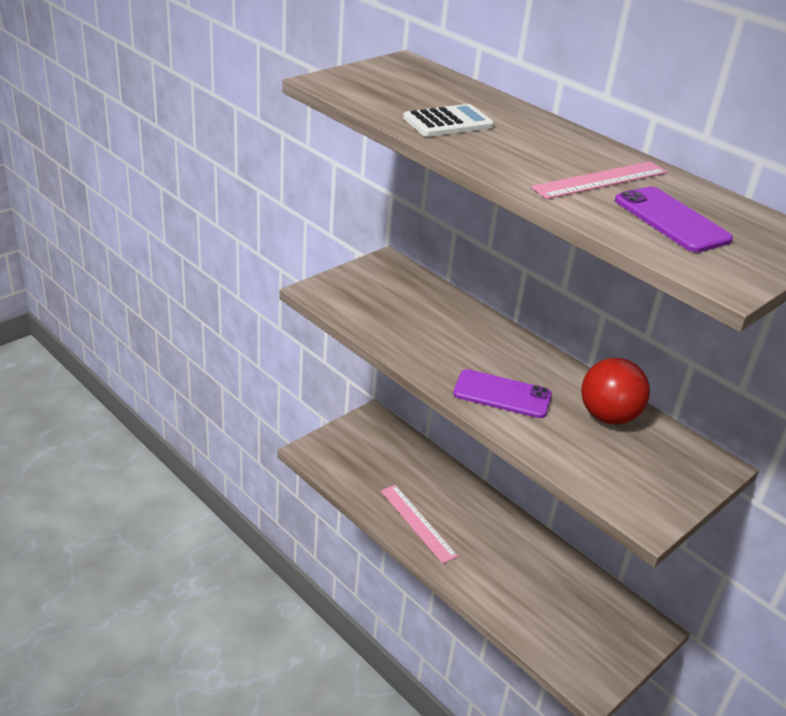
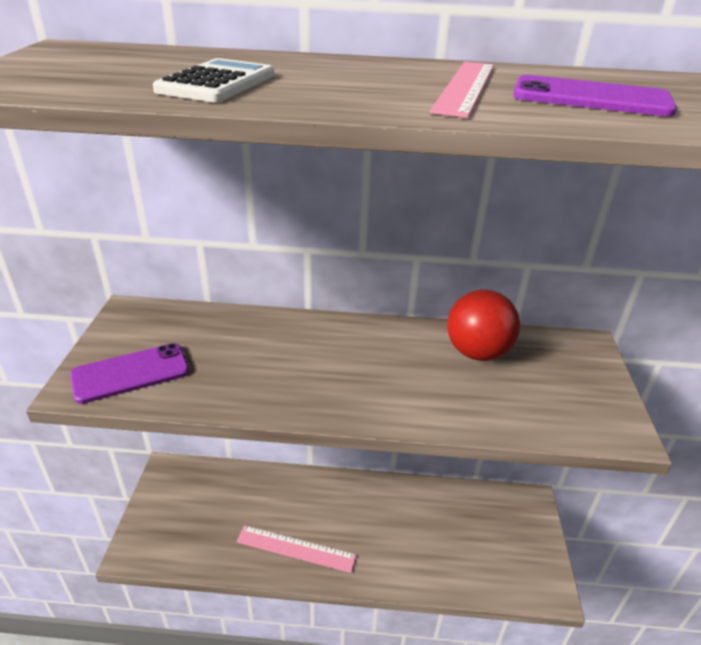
camera: 40 degrees left, 0 degrees up
(502, 394) = (381, 388): purple phone -> purple phone (131, 373)

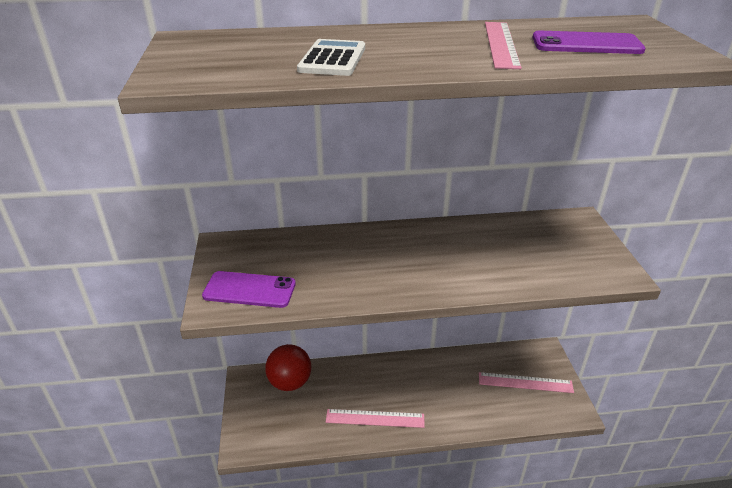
camera: 10 degrees left, 0 degrees up
(131, 373) = (249, 290): purple phone -> purple phone turned 45 degrees clockwise
(477, 352) = (505, 235): red ball -> red ball (290, 382)
(494, 538) = (525, 382): none -> pink ruler

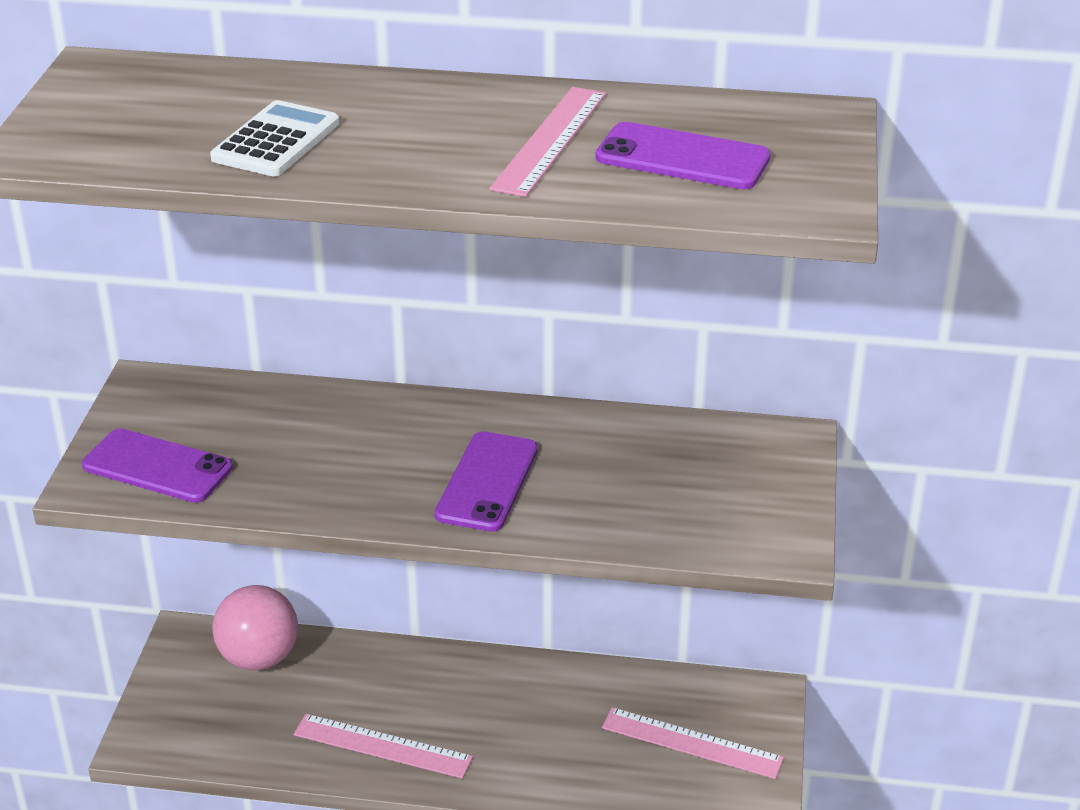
camera: 15 degrees right, 0 degrees up
(290, 382) = (259, 658): red ball -> pink ball
(443, 266) = (487, 482): none -> purple phone

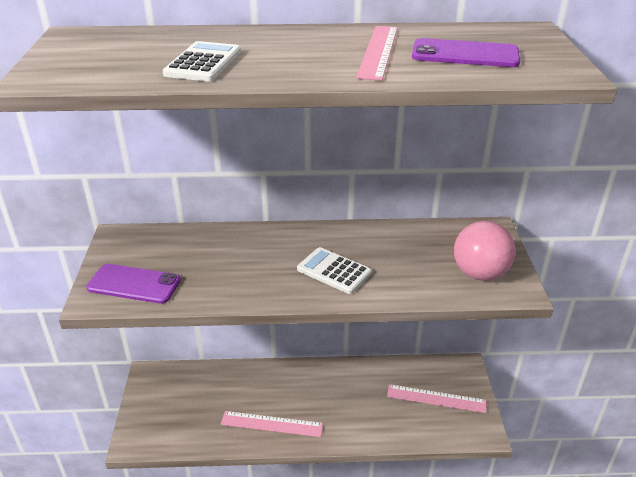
camera: 10 degrees left, 0 degrees up
(259, 658) = (192, 381): pink ball -> pink ball (479, 273)
(487, 482) = (334, 271): purple phone -> white calculator

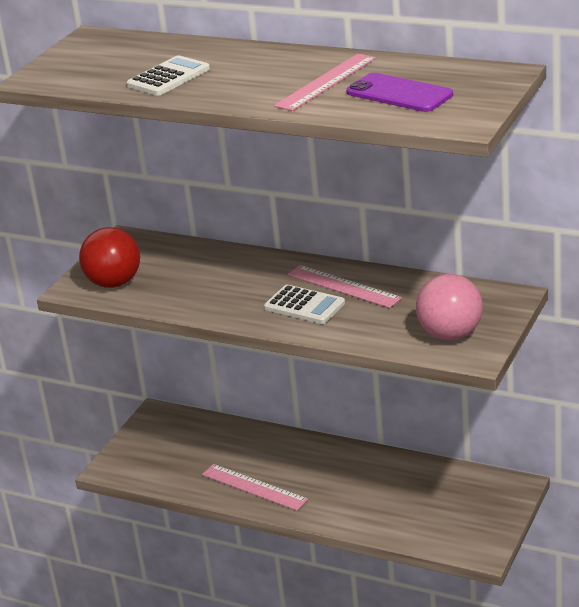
camera: 30 degrees right, 5 degrees down
(134, 284) = (114, 283): purple phone -> red ball
(334, 271) = (304, 306): white calculator -> white calculator turned 150 degrees clockwise
(436, 398) = (453, 508): pink ruler -> pink ruler (343, 286)

